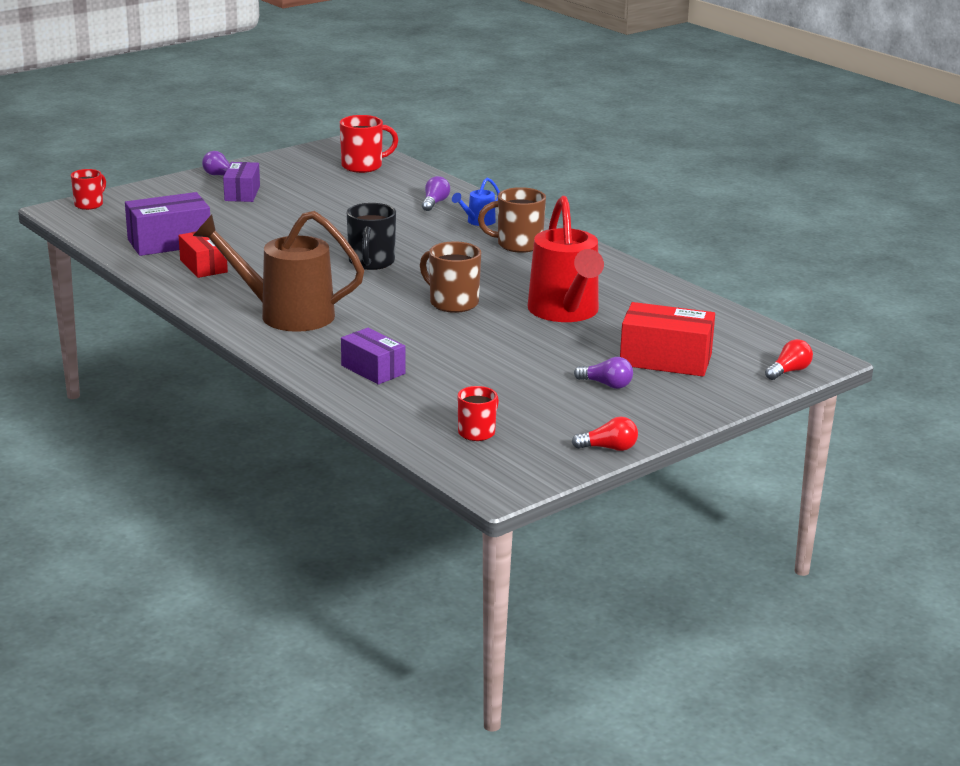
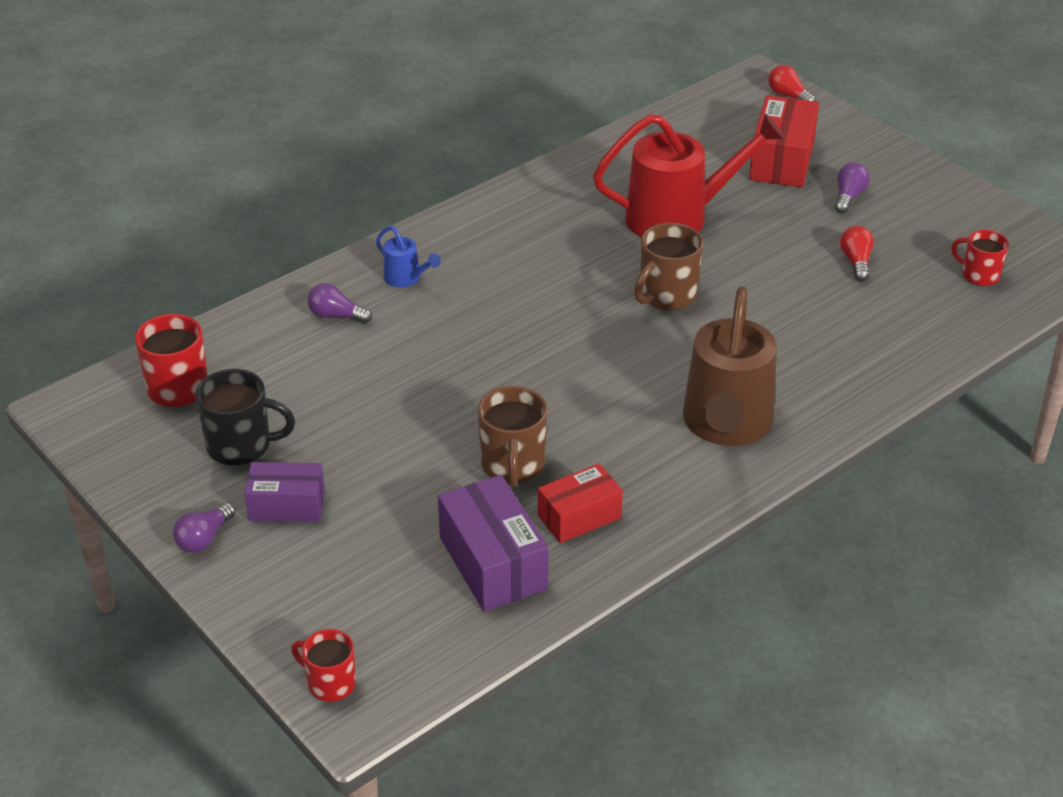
camera: 90 degrees left, 15 degrees up
(371, 262) = (551, 363): black mug -> black mug (241, 446)
(373, 369) = (859, 348): purple box -> none
(518, 244) = (482, 248): brown mug -> brown mug (513, 466)
(609, 448) = (980, 200): red light bulb -> red light bulb (856, 262)

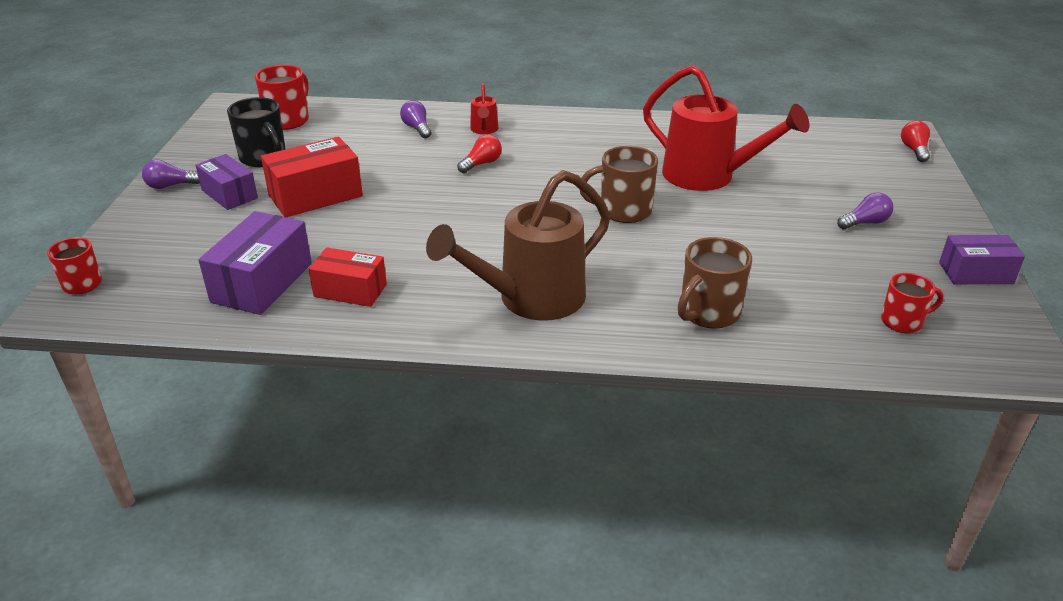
camera: 45 degrees right, 5 degrees down
(406, 279) = (484, 130): blue watering can -> red watering can
(513, 466) = (366, 243): brown mug -> brown mug (708, 313)
(781, 160) = (844, 181): red box -> red box (315, 195)
(856, 262) = (803, 261): red light bulb -> red light bulb (481, 164)
(969, 201) = (975, 273): none -> purple box
(979, 275) = (903, 322): red mug -> red mug turned 90 degrees clockwise

